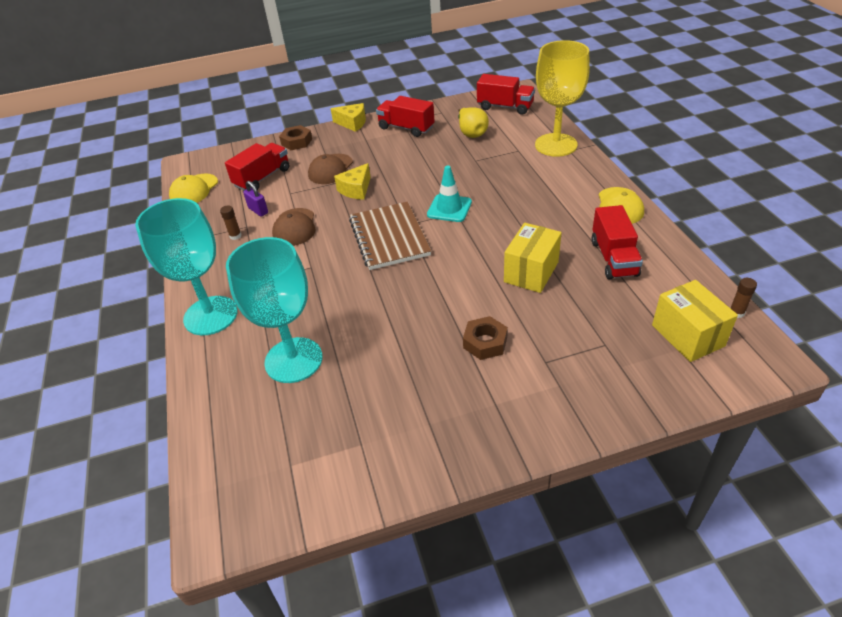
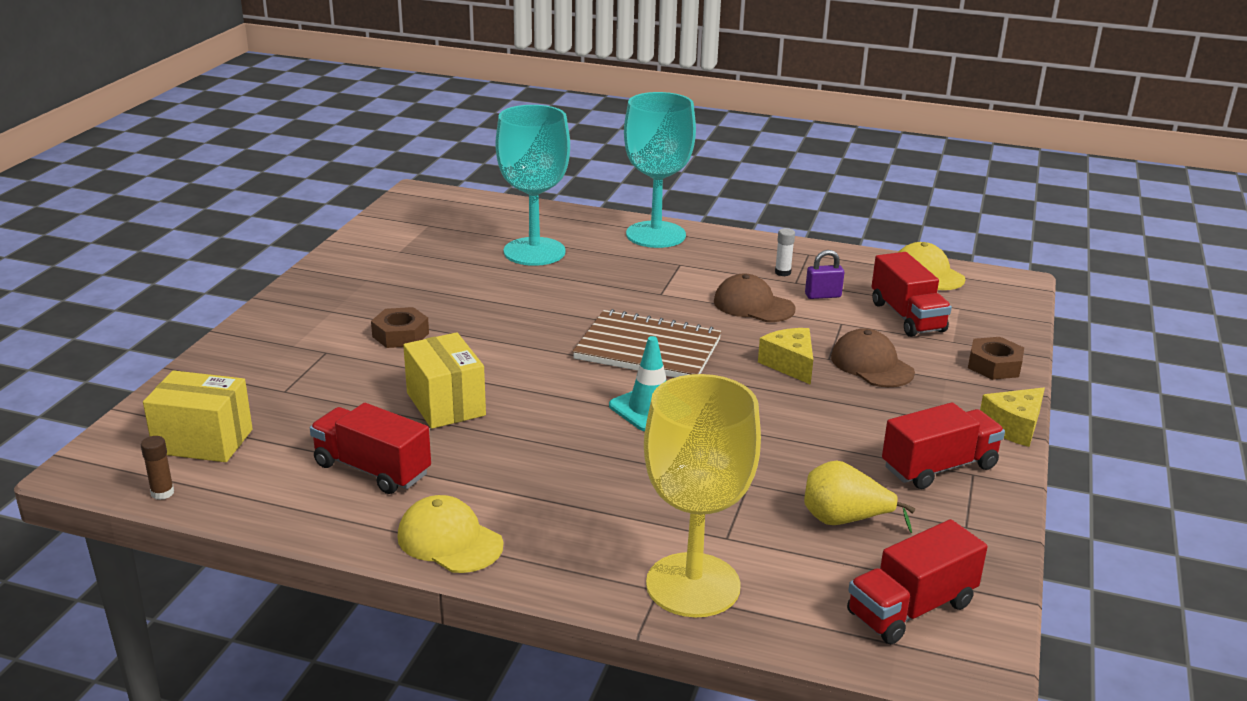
camera: 120 degrees right, 15 degrees down
(235, 236) = (782, 272): brown glue stick -> white glue stick

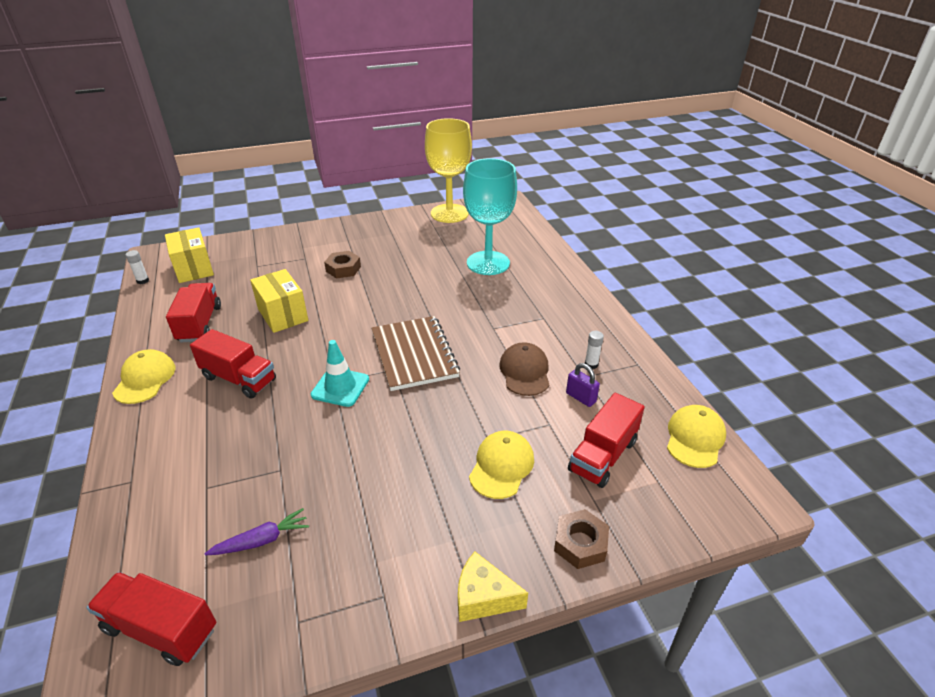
camera: 55 degrees right, 10 degrees up
(162, 493) = (143, 281): brown glue stick -> white glue stick
(445, 404) = (283, 315): yellow box -> yellow box turned 60 degrees counterclockwise
(655, 235) = (571, 292): turquoise goblet -> none
(693, 585) = (142, 495): yellow goblet -> yellow goblet (449, 213)
(790, 364) = (458, 424): yellow cheese -> none
(844, 520) = (262, 540): yellow pear -> purple carrot
(871, 365) = (501, 466): brown cap -> yellow cap
(939, 467) = (376, 569): red truck -> red truck (239, 379)

